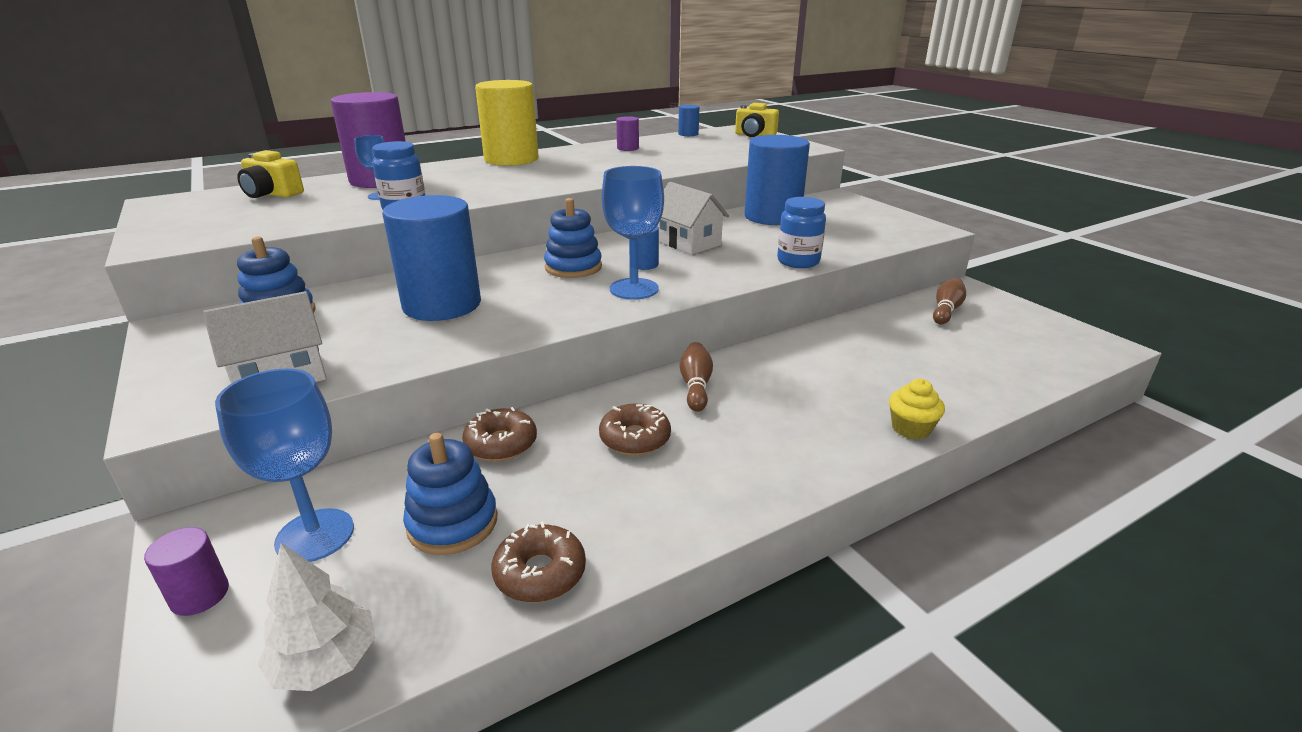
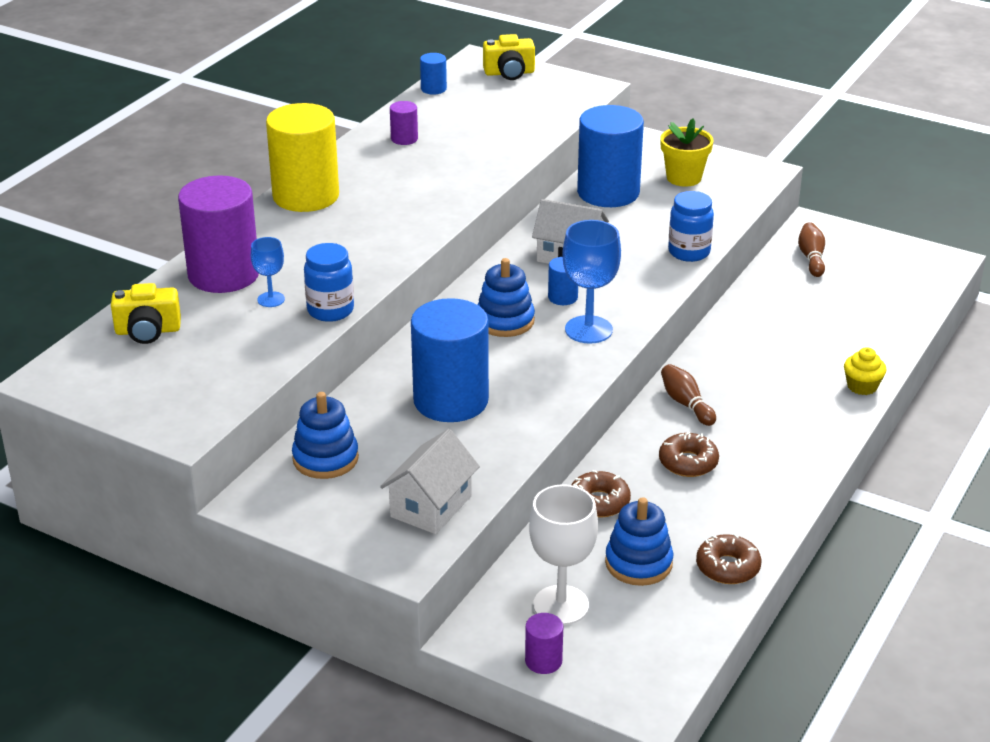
camera: 30 degrees left, 5 degrees up
(315, 535) = (561, 605): blue goblet -> white goblet
(326, 662) = (669, 654): white tree -> none
(850, 220) = (684, 178): none -> yellow flower pot

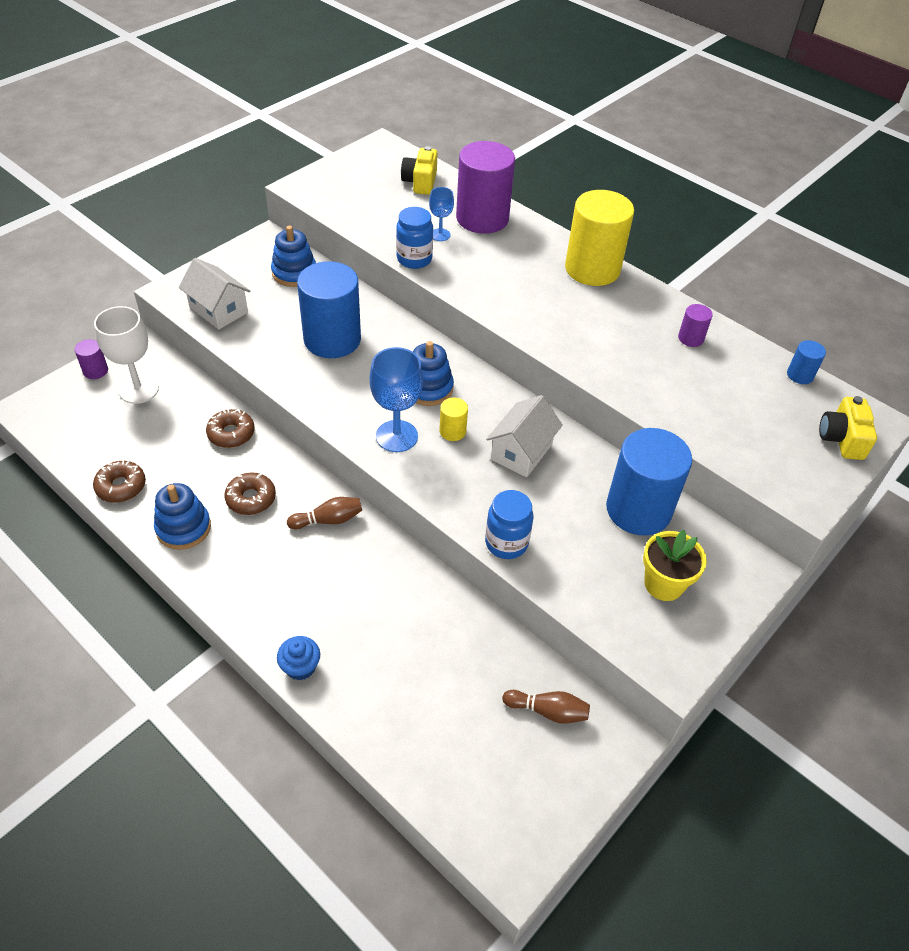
camera: 100 degrees right, 15 degrees up
(562, 297) = (452, 431): blue cylinder -> yellow cylinder
(638, 563) = (155, 438): blue stacking toy -> blue stacking toy (183, 528)
(862, 386) = (300, 667): yellow cupcake -> blue cupcake

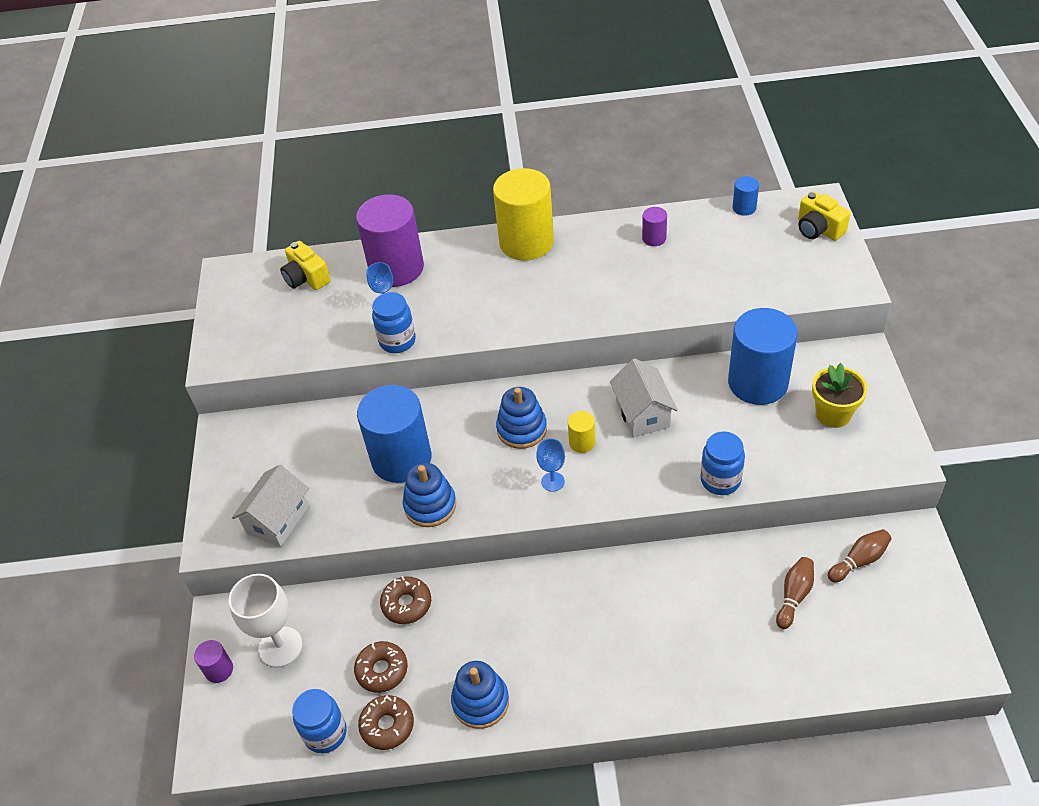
camera: 40 degrees left, 0 degrees up
(89, 457) = (325, 733): none -> blue jar
(218, 310) = (278, 519): white house -> white house turned 60 degrees counterclockwise
(251, 498) = (494, 632): brown donut -> brown donut (382, 670)
(294, 273) = (291, 437): blue stacking toy -> blue stacking toy (430, 505)
(300, 667) = (696, 697): blue cupcake -> none
(328, 520) = (567, 589): brown bowling pin -> brown bowling pin (794, 596)
(396, 436) = (552, 481): blue goblet -> blue goblet, size x0.55

